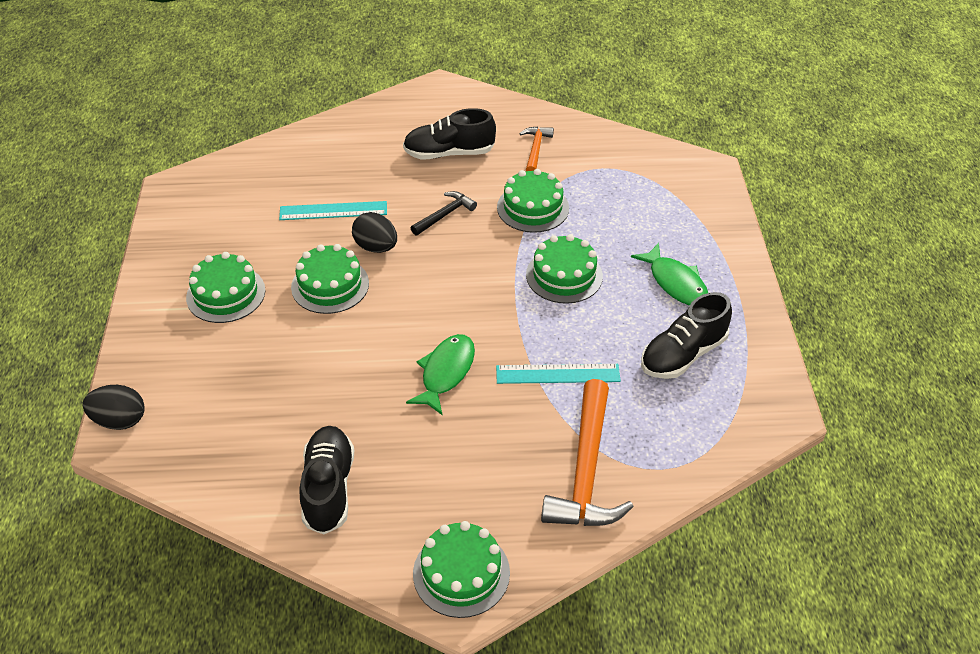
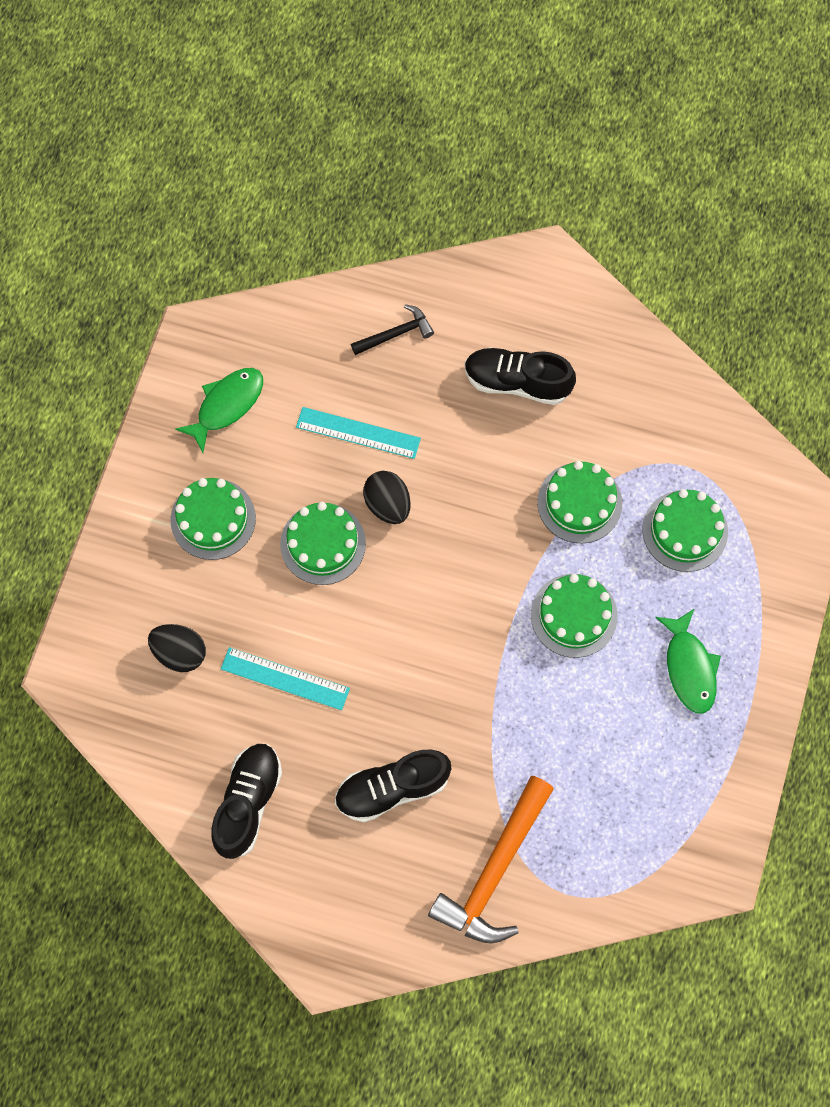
camera: 20 degrees right, 25 degrees up
(120, 420) = (75, 652): black egg -> black egg (180, 652)
(445, 215) = (478, 480): black hammer -> black hammer (396, 334)
(446, 372) = (403, 703): green fish -> green fish (226, 405)
(461, 573) = (338, 938): green cake -> green cake (685, 531)
(535, 149) = (619, 409): orange hammer -> none
(557, 374) = (514, 745): turquoise ruler -> turquoise ruler (285, 678)
(683, 354) = (653, 766): black shoe -> black shoe (392, 788)

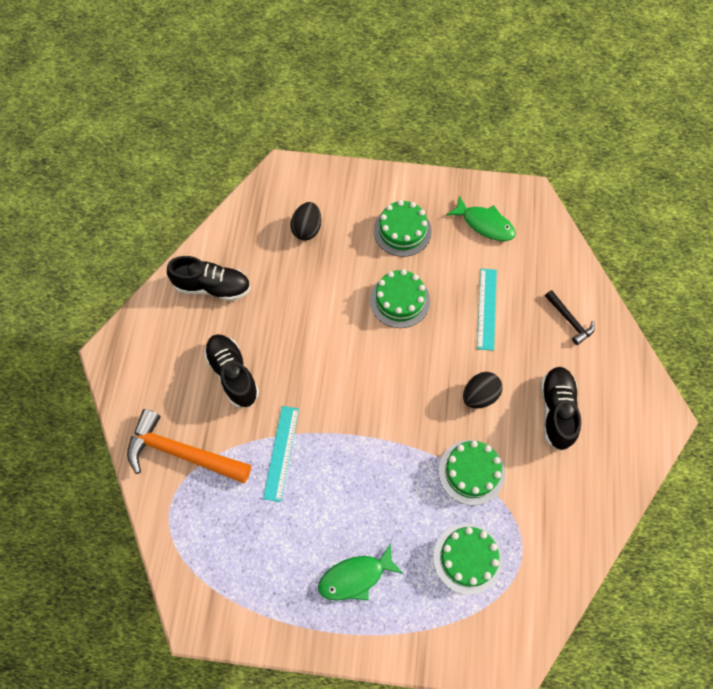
camera: 80 degrees right, 5 degrees down
(285, 678) = (300, 294): turquoise ruler -> turquoise ruler (281, 453)
(387, 504) = (438, 337): black egg -> black egg (479, 395)
(574, 615) = (381, 481): green cake -> none

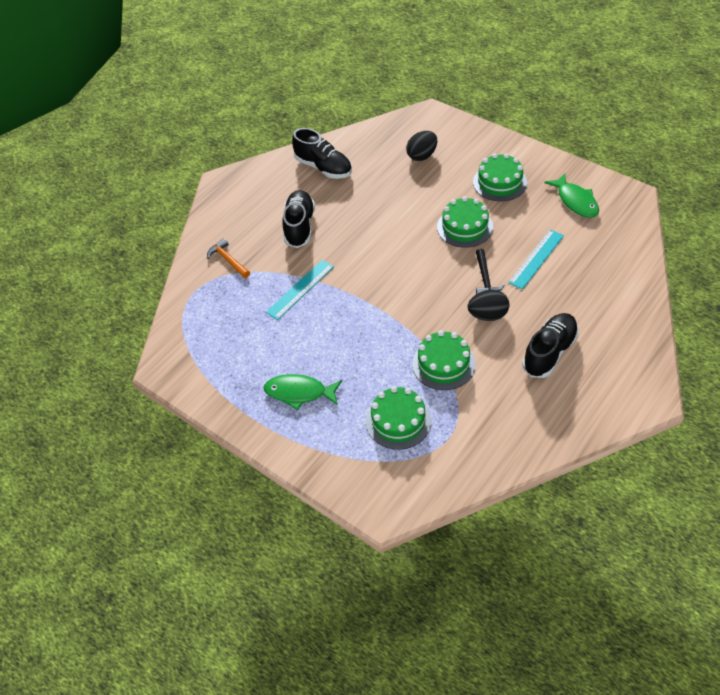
camera: 35 degrees right, 15 degrees down
(182, 453) = (228, 260): orange hammer -> orange hammer, size x0.52
(569, 320) = (607, 294): black hammer -> black hammer (485, 279)

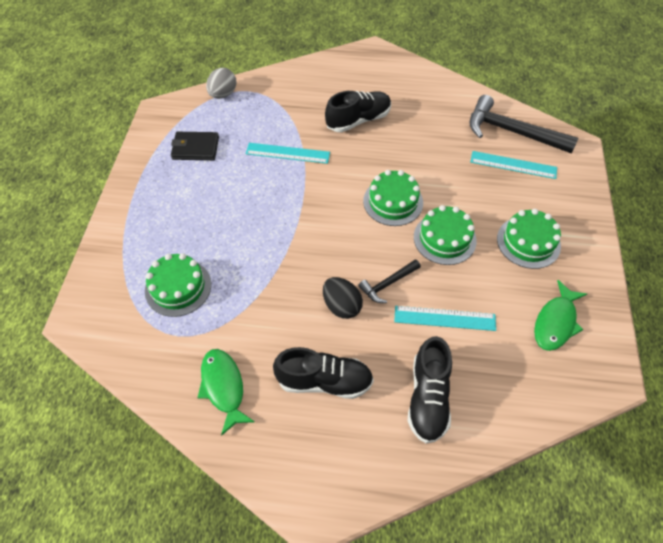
camera: 55 degrees right, 5 degrees up
(184, 310) = (223, 94): none -> grey egg
(228, 260) = (290, 94): orange hammer -> none
(239, 355) = (195, 148): none -> black wallet
(299, 392) = (176, 204): green fish -> green fish (223, 387)
(323, 167) = (440, 103): black shoe -> black shoe (428, 397)
(388, 141) = (511, 131): none -> black hammer
(422, 156) = (513, 165): black egg -> turquoise ruler
(443, 364) = (261, 294): green cake -> green cake (393, 202)

